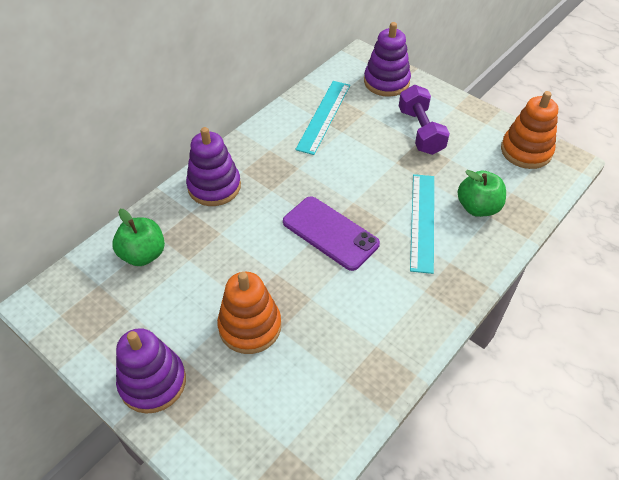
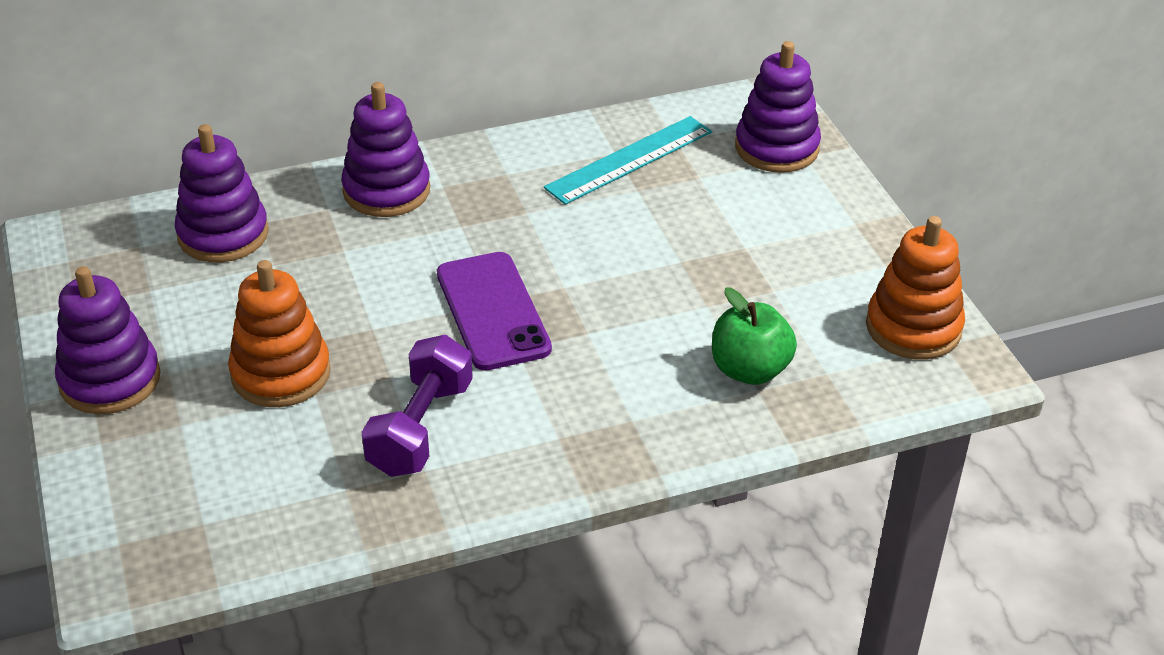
camera: 30 degrees right, 10 degrees down
(143, 254) = (223, 234): green apple -> purple stacking toy
(420, 131) = (762, 235): purple dumbbell -> purple dumbbell (420, 428)
(422, 221) = (643, 352): turquoise ruler -> none

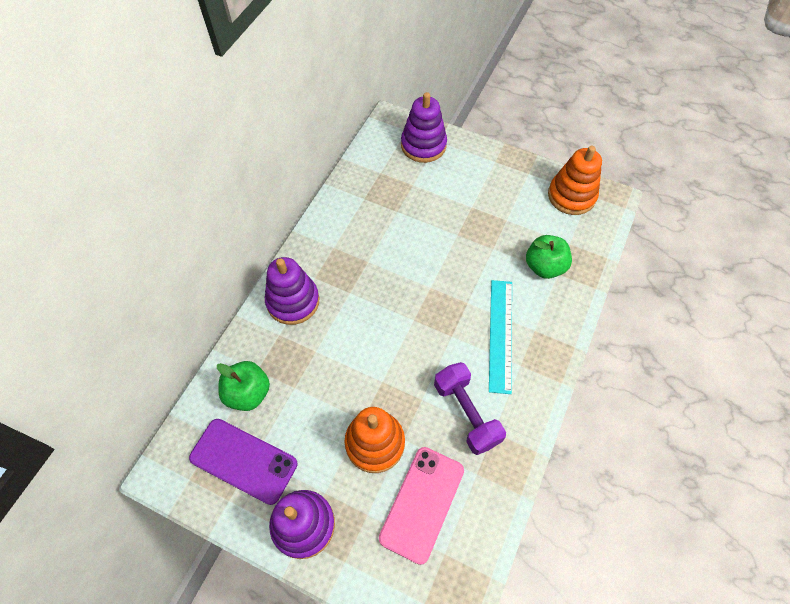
camera: 45 degrees left, 20 degrees up
(223, 234) = (248, 393): purple stacking toy -> green apple
(247, 463) = (422, 503): none -> pink phone
(492, 311) = (419, 326): purple phone -> purple phone (243, 461)
(629, 160) = (375, 198): turquoise ruler -> turquoise ruler (500, 334)

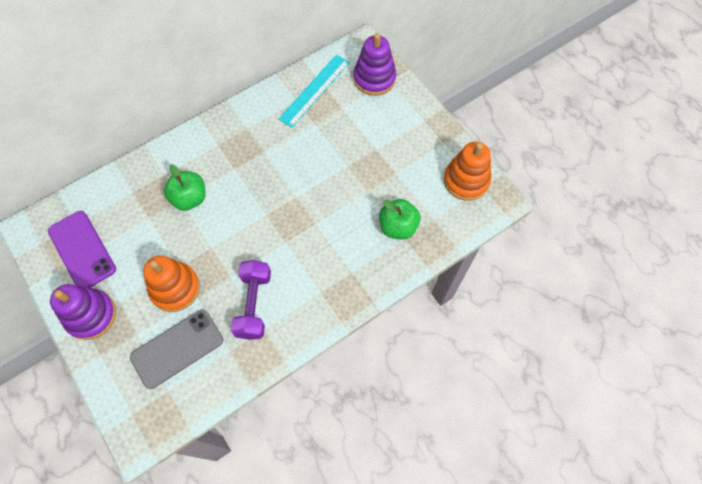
camera: 30 degrees right, 5 degrees up
(248, 393) = (115, 205): green apple -> green apple (189, 198)
(293, 301) = (189, 154): purple stacking toy -> none
(422, 503) = (177, 348): pink phone -> grey phone
(500, 334) = (322, 261): turquoise ruler -> turquoise ruler (314, 90)

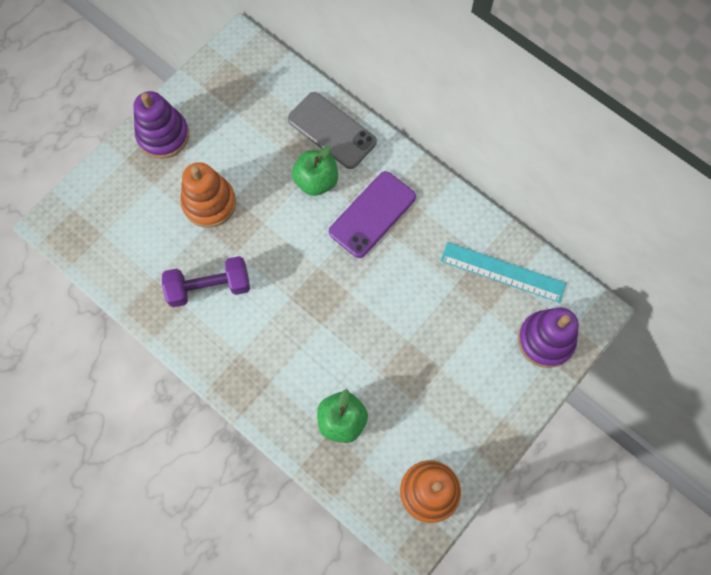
camera: 75 degrees right, 5 degrees up
(82, 250) = (230, 100): purple phone -> purple phone (372, 214)
(177, 348) = (146, 228): grey phone -> grey phone (332, 130)

